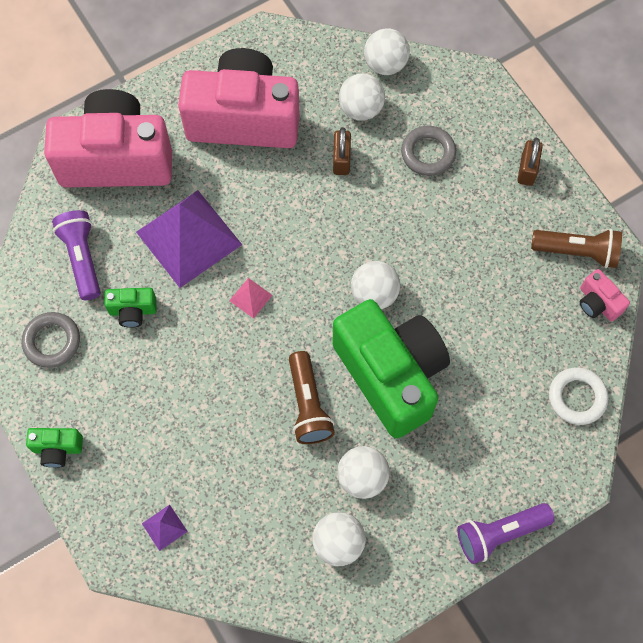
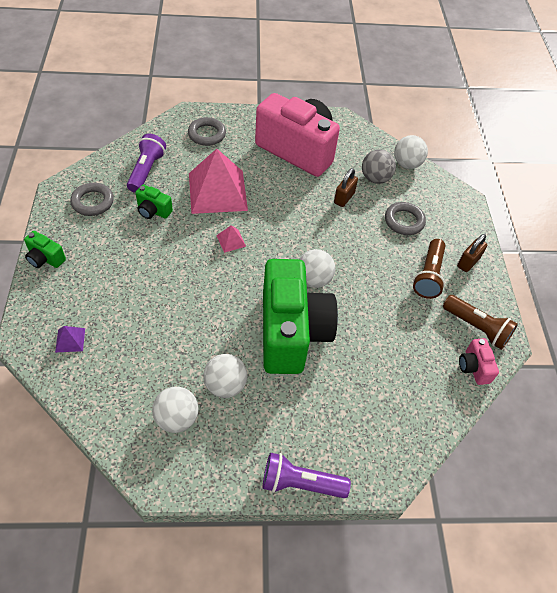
camera: 25 degrees right, 15 degrees down
(116, 159) = (207, 134): pink camera -> grey ring
(189, 238) = (217, 191): purple pyramid -> pink pyramid
(308, 405) = (221, 320): brown flashlight -> brown flashlight (428, 275)
(361, 109) = (375, 178): white ball -> grey ball
(577, 397) = (420, 421): white ring -> none

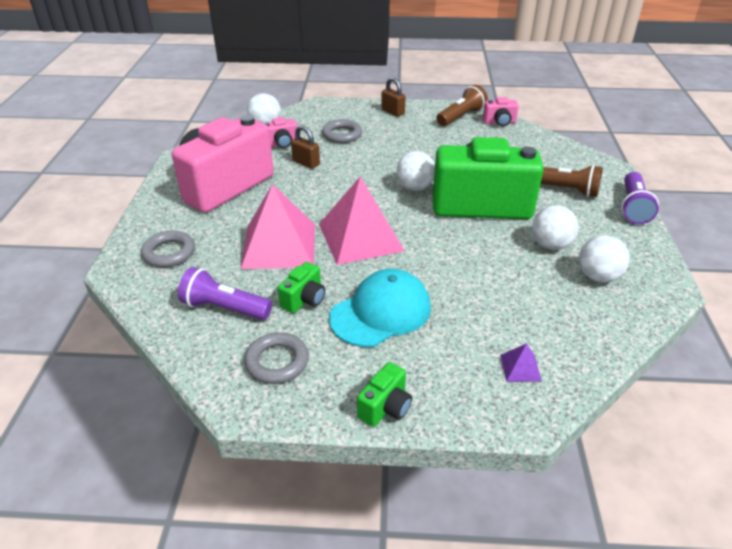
camera: 80 degrees left, 15 degrees down
(137, 255) = (381, 312): none -> turquoise cap
(231, 240) = (360, 237): pink pyramid -> pink pyramid, size x2.50
(375, 178) = (281, 144): grey ball -> pink camera
(428, 275) = (408, 130): brown flashlight -> brown flashlight (565, 190)

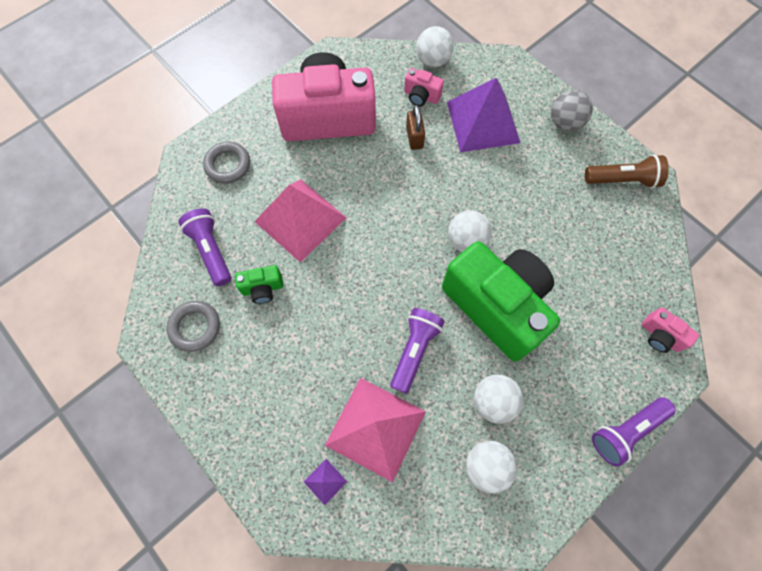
camera: 45 degrees right, 30 degrees up
(342, 135) = (483, 122): grey ring -> purple pyramid
(360, 237) = (362, 260): pink pyramid -> pink pyramid (375, 428)
(381, 312) = (296, 346): turquoise cap -> none
(385, 407) = (214, 424): green camera -> none
(392, 112) = (564, 123): brown padlock -> grey ball
(466, 256) = (414, 350): none -> purple flashlight
(499, 122) = (650, 218): pink camera -> pink camera (660, 336)
(565, 190) = (592, 355): brown flashlight -> none

